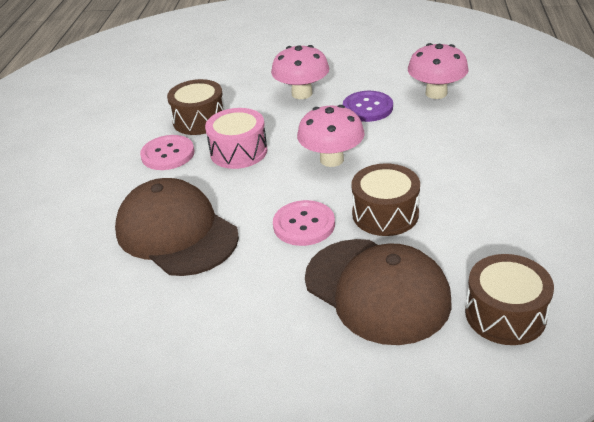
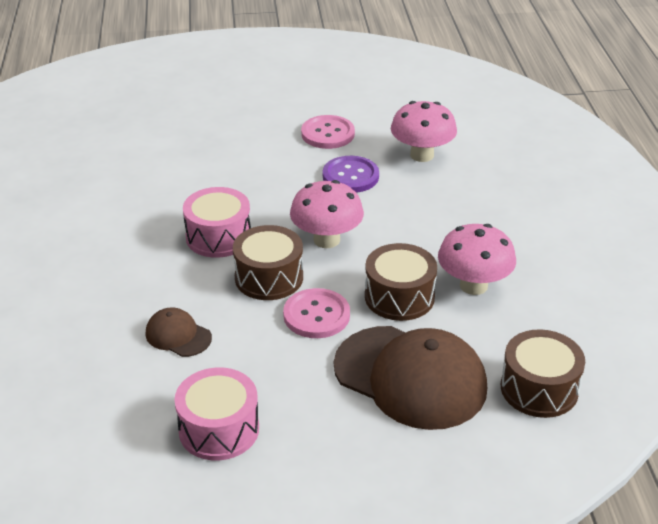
camera: 15 degrees left, 0 degrees up
(168, 154) = (135, 245): pink button -> pink button (327, 134)
(176, 233) = (178, 335): brown cap -> brown cap, size x0.46
(183, 322) = (219, 429): none -> pink drum
(199, 120) = (159, 201): brown drum -> brown drum (269, 277)
(302, 94) = (271, 162): pink mushroom -> pink mushroom (473, 285)

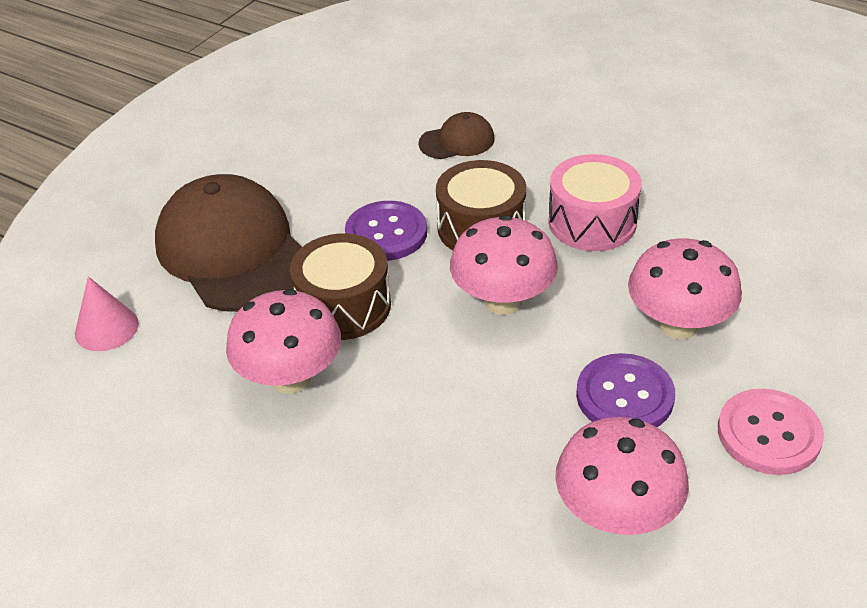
camera: 130 degrees right, 5 degrees up
(219, 429) = (319, 123): pink drum -> none
(281, 178) = (678, 325): none -> pink mushroom
(316, 315) = (386, 233): pink button -> purple button
(410, 377) = (233, 251): brown cap -> brown cap turned 75 degrees clockwise
(539, 389) = (106, 328): brown drum -> pink cone

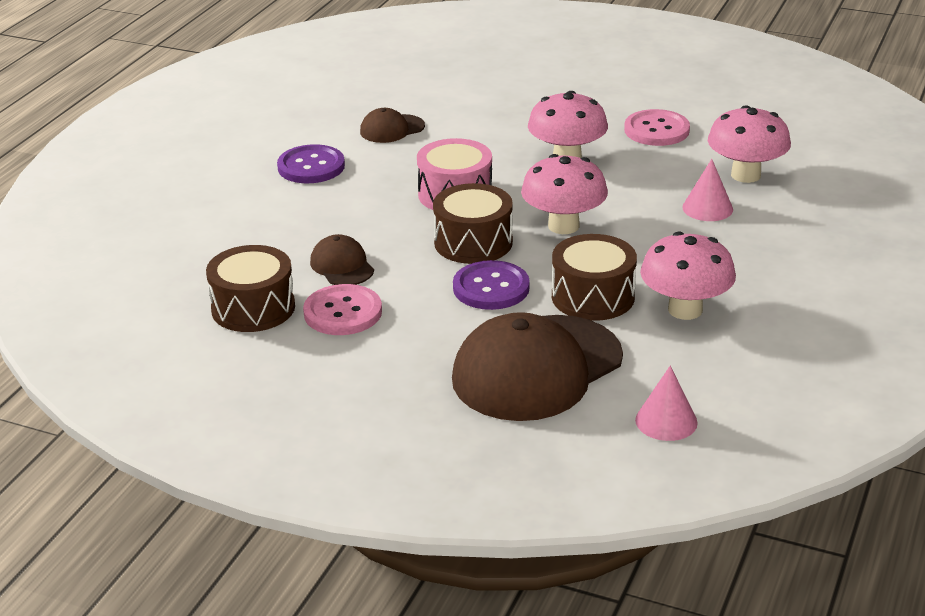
camera: 100 degrees left, 10 degrees down
(374, 140) = (343, 312): none -> pink button
(399, 93) = (253, 308): none -> brown drum
(523, 447) = (707, 208): none -> pink cone
(624, 396) = (644, 175): purple button -> purple button (311, 167)
(761, 183) = (392, 129): none -> brown cap

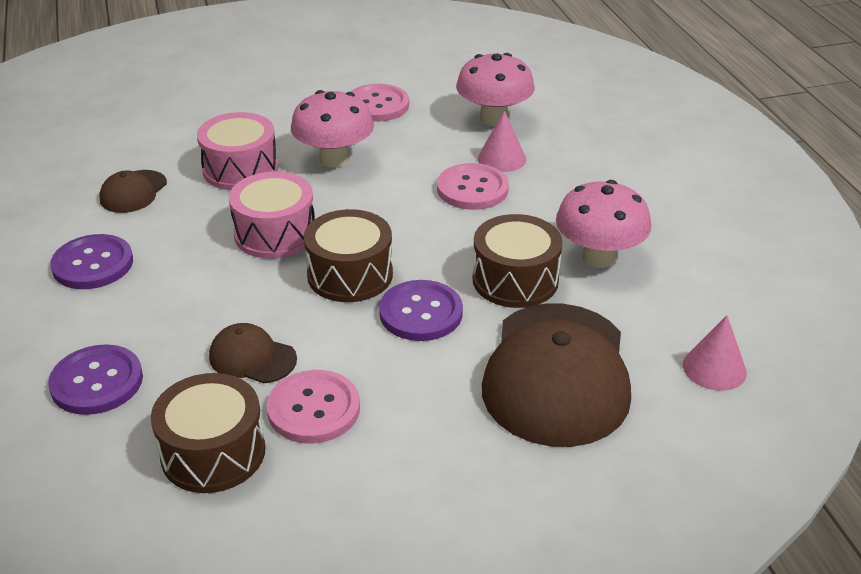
camera: 40 degrees left, 5 degrees up
(233, 238) = (97, 382): none -> purple button
(486, 140) = (240, 169): none -> pink drum
(563, 226) = (409, 223): pink mushroom -> none
(649, 221) = (472, 189): none -> pink button

